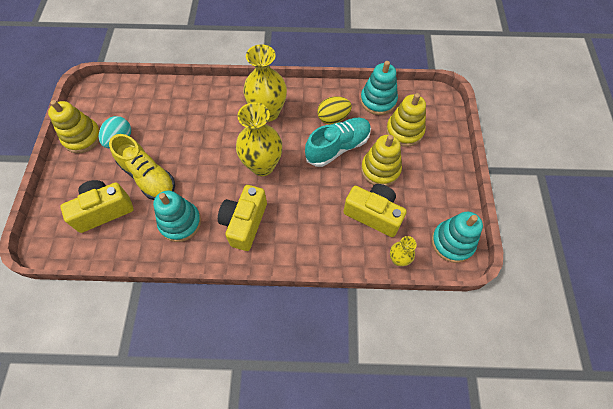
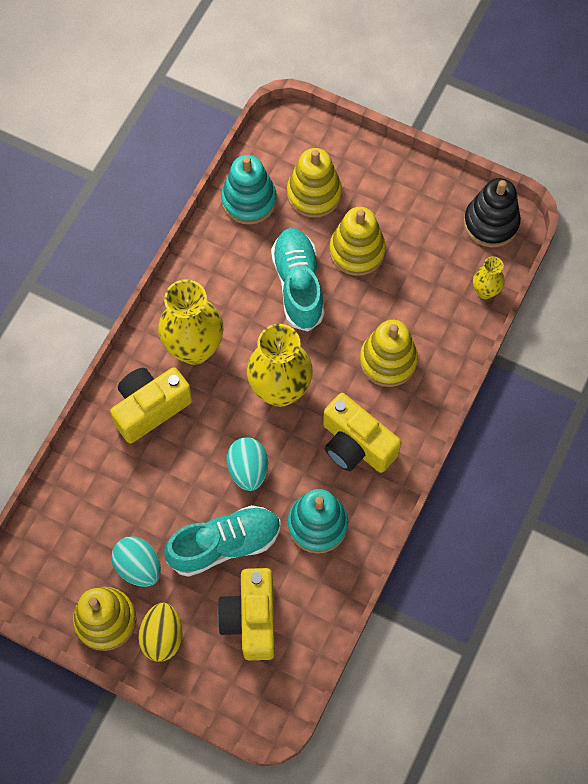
camera: 65 degrees left, 5 degrees up
(148, 177) = (224, 544): yellow shoe -> turquoise shoe
(202, 170) = (248, 470): none -> turquoise egg
(313, 218) = (388, 360): none -> yellow stacking toy
(333, 118) = (248, 269): yellow egg -> yellow egg (162, 636)
(373, 214) = (415, 289): yellow camera -> yellow camera (150, 408)
(452, 242) = (491, 223): turquoise stacking toy -> black stacking toy

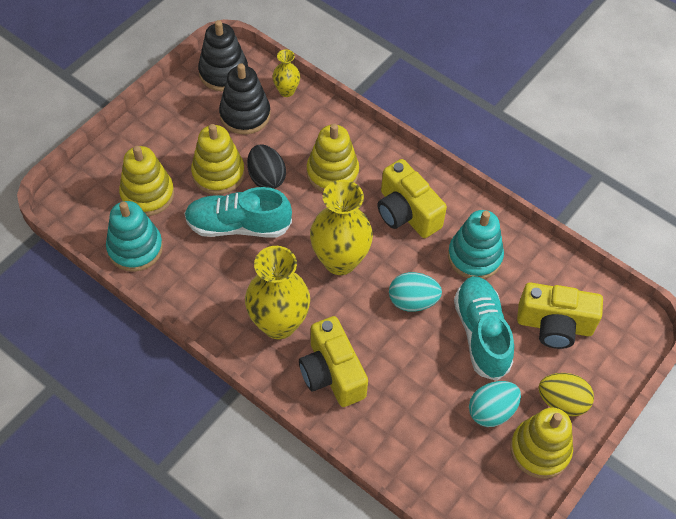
camera: 80 degrees left, 10 degrees down
(356, 445) = (406, 213): yellow camera -> yellow camera turned 90 degrees clockwise
(364, 297) = (266, 177): none -> black egg
(440, 258) = (245, 114): none -> black stacking toy

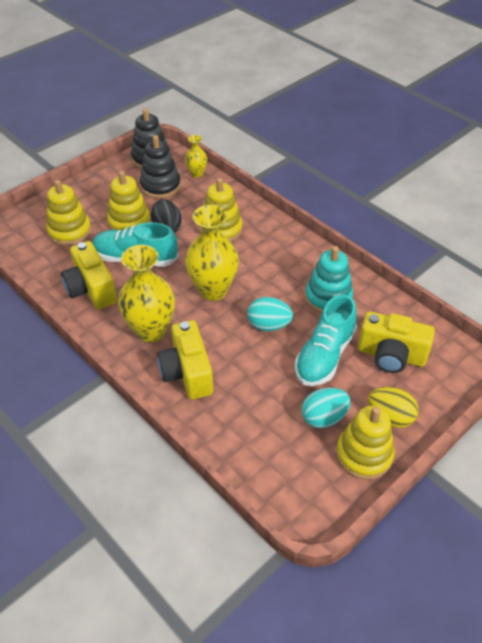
camera: 10 degrees right, 10 degrees down
(135, 248) = (49, 266): turquoise stacking toy -> none
(406, 213) = (276, 261): yellow camera -> yellow camera (91, 289)
(481, 334) = (324, 355): turquoise shoe -> turquoise shoe turned 150 degrees counterclockwise

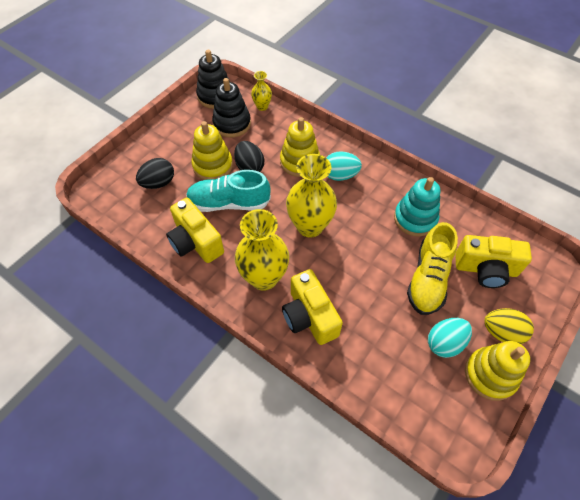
camera: 10 degrees left, 10 degrees up
(69, 231) = (158, 183): yellow stacking toy -> black egg
(269, 325) = (370, 255): turquoise egg -> turquoise egg (340, 175)
(324, 355) = (428, 279): turquoise shoe -> yellow shoe

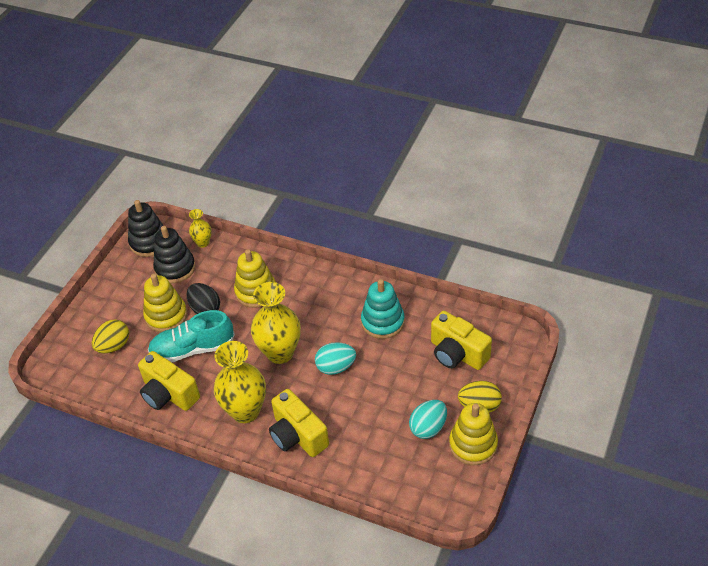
camera: 10 degrees left, 10 degrees down
(158, 183) = (114, 346): black egg -> yellow egg
(340, 175) = (300, 296): turquoise egg -> turquoise egg (336, 367)
(428, 279) = (404, 375): yellow shoe -> none
(485, 269) = (457, 353): yellow camera -> yellow camera turned 45 degrees clockwise

